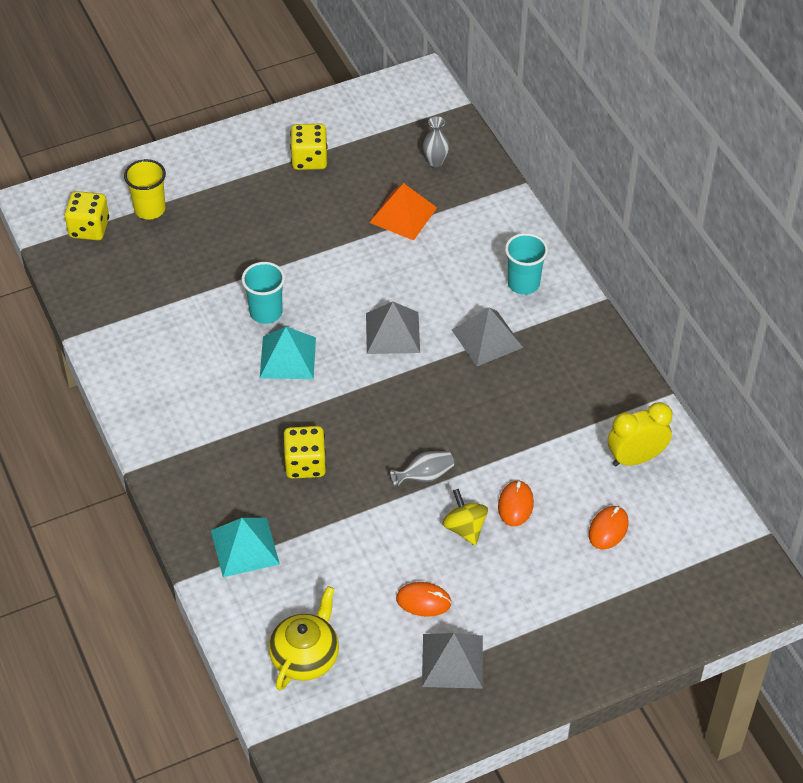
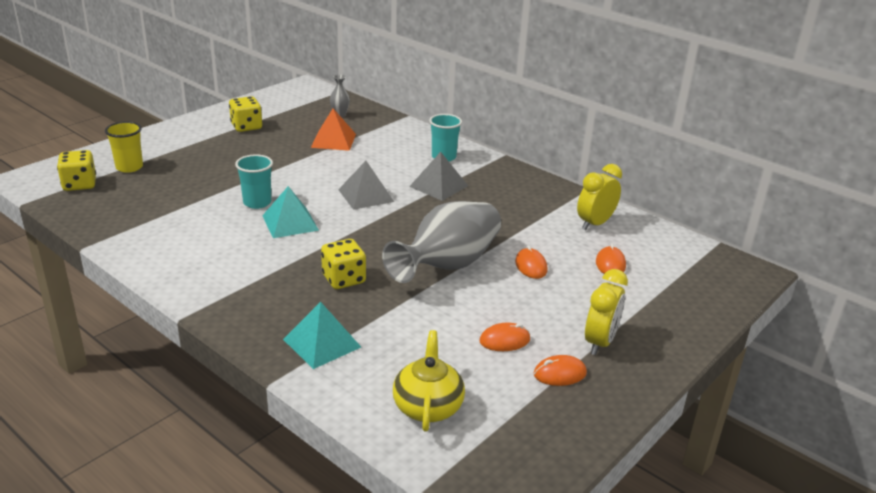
camera: 25 degrees left, 20 degrees down
(425, 476) = (447, 265): grey vase -> grey vase, size x2.50
(452, 661) = (559, 374): grey pyramid -> orange mouse
(465, 528) = (503, 288): yellow spinning top -> none
(519, 635) = (600, 342): none -> yellow clock

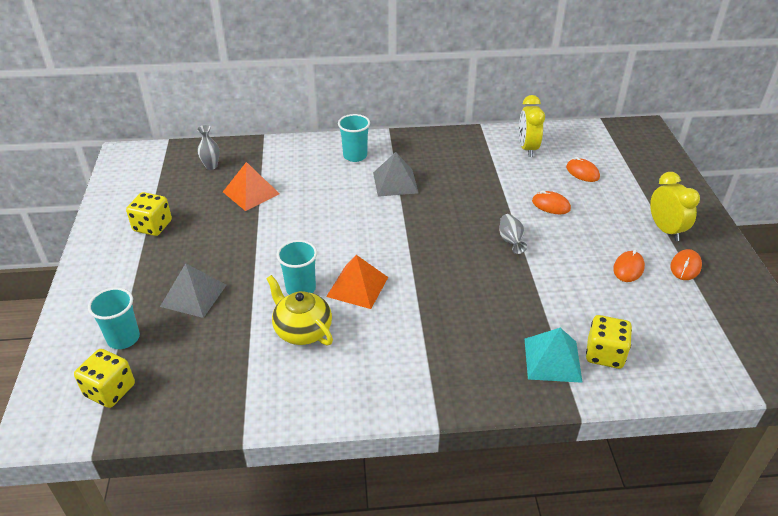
camera: 45 degrees left, 10 degrees up
(129, 167) = (123, 338): yellow cup -> turquoise cup
(290, 223) = (357, 287): turquoise pyramid -> orange pyramid
(343, 279) = (475, 302): yellow dice -> yellow dice (604, 354)
(366, 195) = (364, 224): grey pyramid -> grey pyramid (194, 295)
(428, 406) = (675, 347): yellow teapot -> yellow teapot (302, 330)
(447, 265) = (511, 240): grey vase -> grey vase, size x0.40

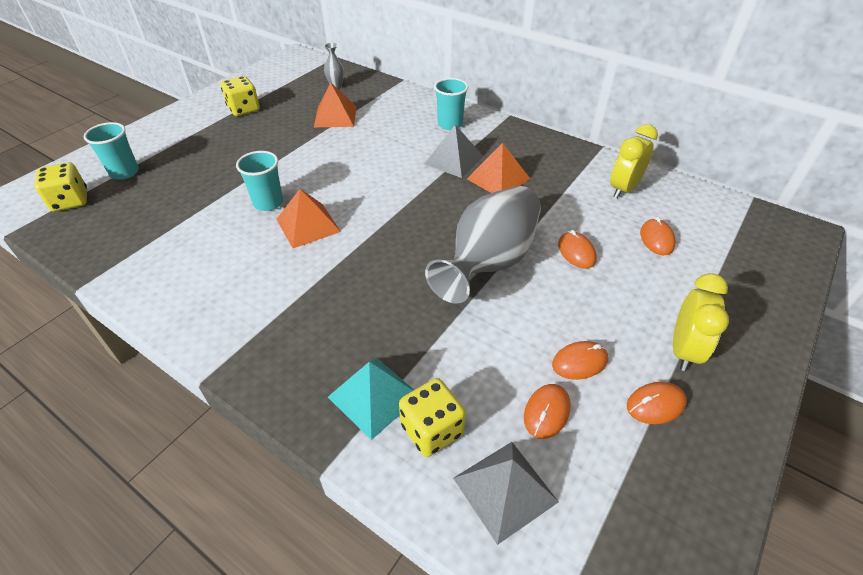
camera: 40 degrees right, 5 degrees up
(194, 295) = (200, 168): grey pyramid -> grey pyramid (505, 489)
(302, 330) = (225, 234): yellow teapot -> none
(443, 181) = (498, 178): none -> orange pyramid
(511, 240) = (489, 262): grey vase -> grey vase, size x2.50
(645, 305) = (546, 412): none -> orange mouse

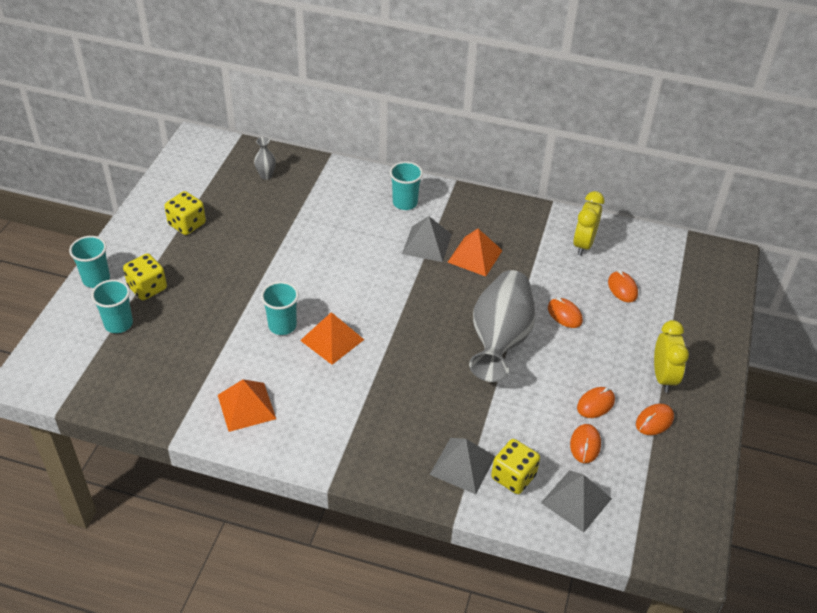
camera: 20 degrees left, 0 degrees up
(70, 201) = (90, 366): yellow dice -> yellow dice (147, 288)
(136, 135) = (96, 279): none -> turquoise cup
(335, 116) = (287, 215): orange pyramid -> orange pyramid (246, 406)
(374, 396) = (462, 465): turquoise pyramid -> grey pyramid

